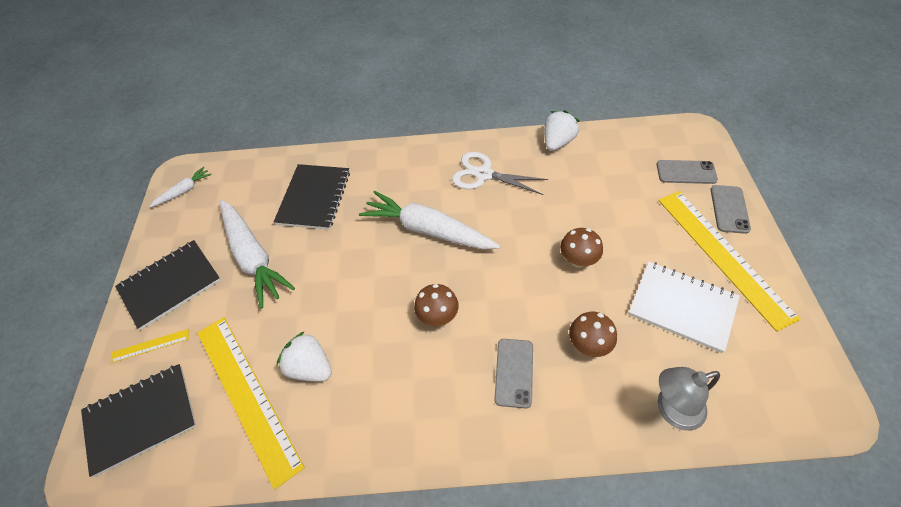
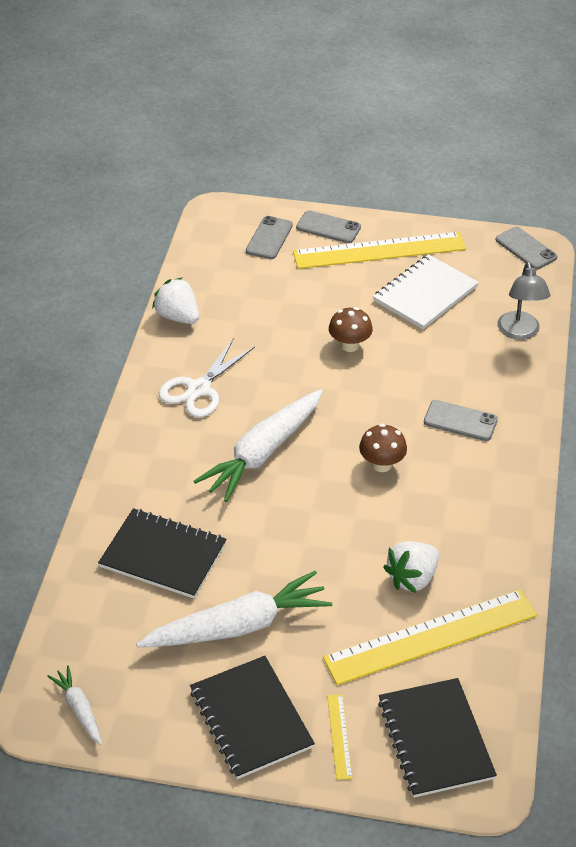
camera: 80 degrees left, 10 degrees down
(588, 345) = (446, 364): brown mushroom -> none
(820, 394) = (526, 248): none -> grey phone

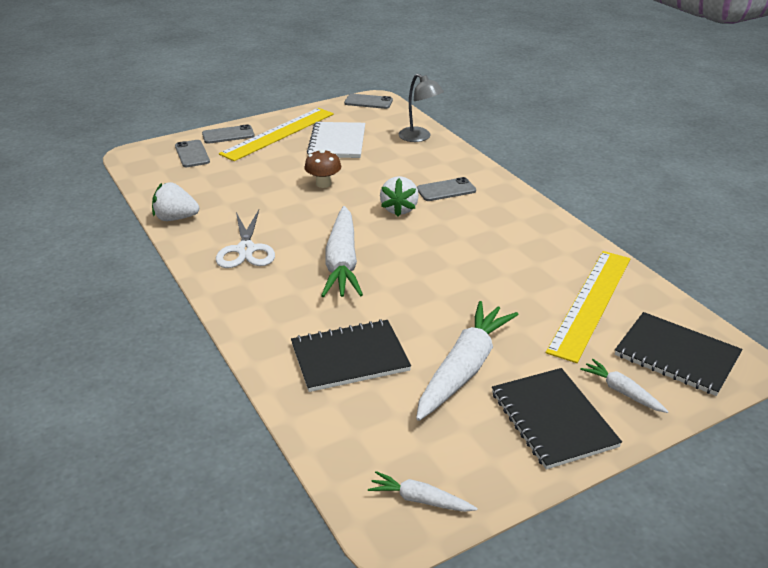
camera: 40 degrees left, 10 degrees down
(251, 718) = (553, 419): black notebook -> black notebook turned 45 degrees clockwise
(339, 736) = (622, 391): yellow ruler -> white carrot
(382, 464) = (430, 232): brown mushroom -> none
(412, 578) = (534, 279): white strawberry -> white strawberry (399, 209)

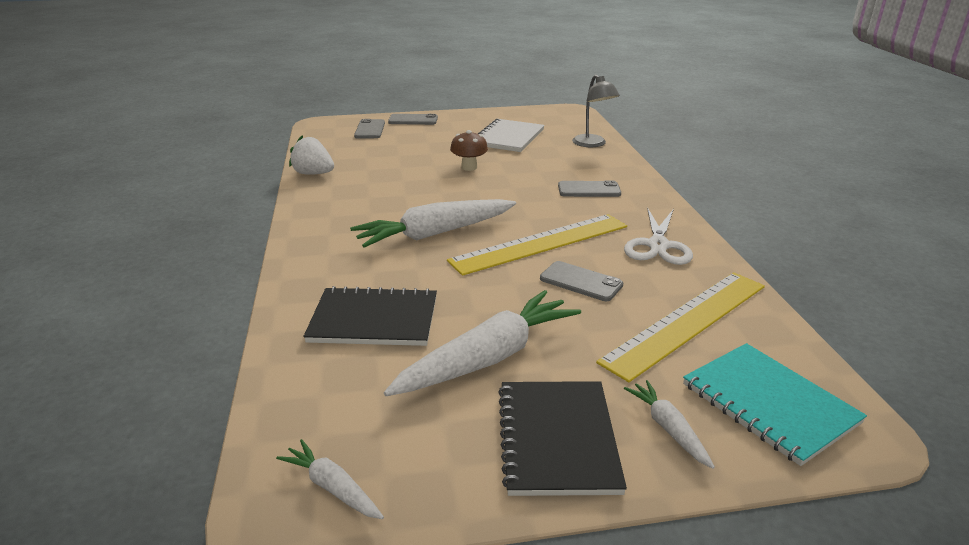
camera: 20 degrees right, 5 degrees down
(246, 250) = (353, 208): white scissors -> white scissors (658, 245)
(279, 133) = (459, 124): yellow ruler -> yellow ruler (541, 243)
(342, 262) = (435, 233): white carrot -> white carrot turned 45 degrees clockwise
(368, 102) = (562, 111): grey phone -> grey phone (581, 282)
(399, 209) = (528, 198): white strawberry -> none
(676, 355) = (769, 403): black notebook -> turquoise notebook

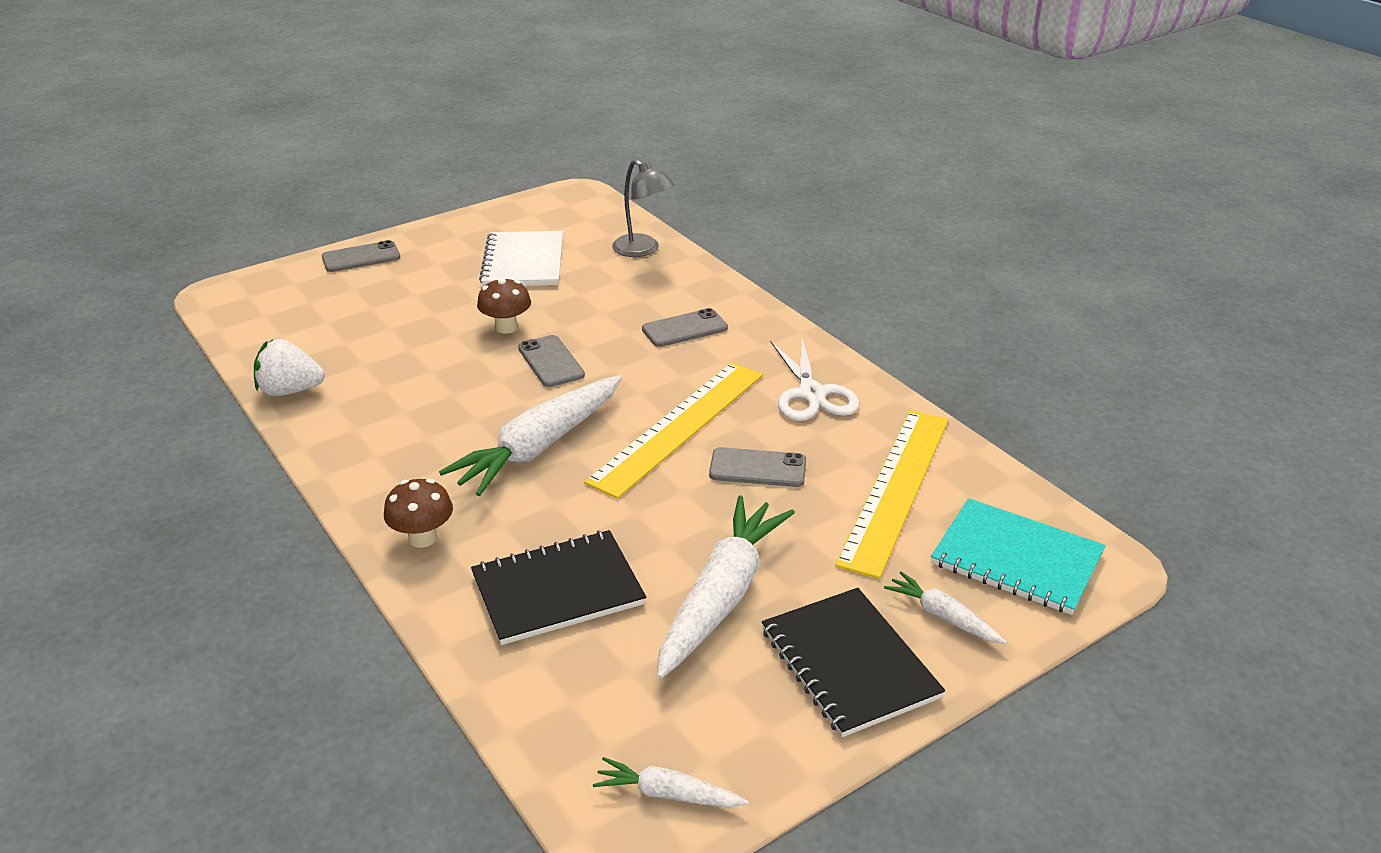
camera: 25 degrees left, 5 degrees up
(316, 266) = (423, 538): none -> brown mushroom
(370, 129) = (309, 289): grey phone -> grey phone (551, 362)

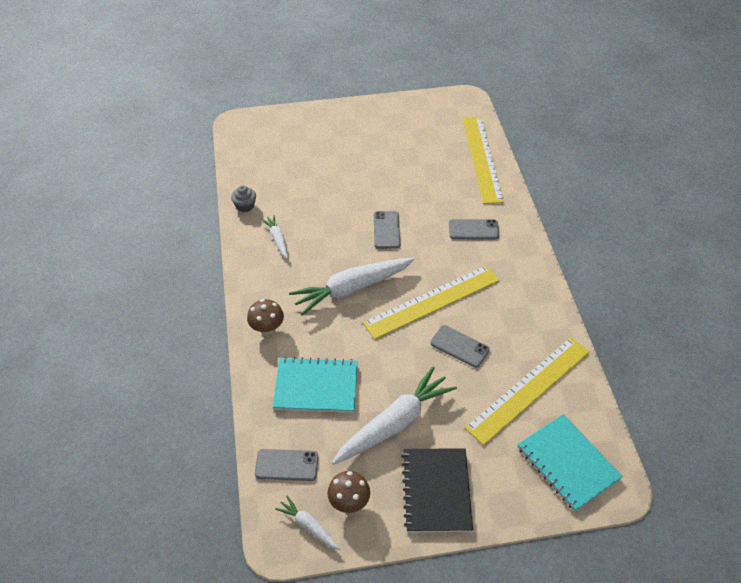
camera: 25 degrees right, 15 degrees up
(290, 391) = (245, 206): white strawberry -> grey cupcake
(361, 257) = (321, 117): grey phone -> grey phone (287, 465)
(506, 327) = (375, 196): brown mushroom -> brown mushroom (349, 502)
(523, 262) = (408, 147): white notebook -> none
(558, 590) = (316, 386): black notebook -> turquoise notebook
(643, 250) = (482, 158): grey lamp -> yellow ruler
(812, 394) = (520, 304): white scissors -> none
(943, 616) = (503, 483): white carrot -> white carrot (277, 239)

